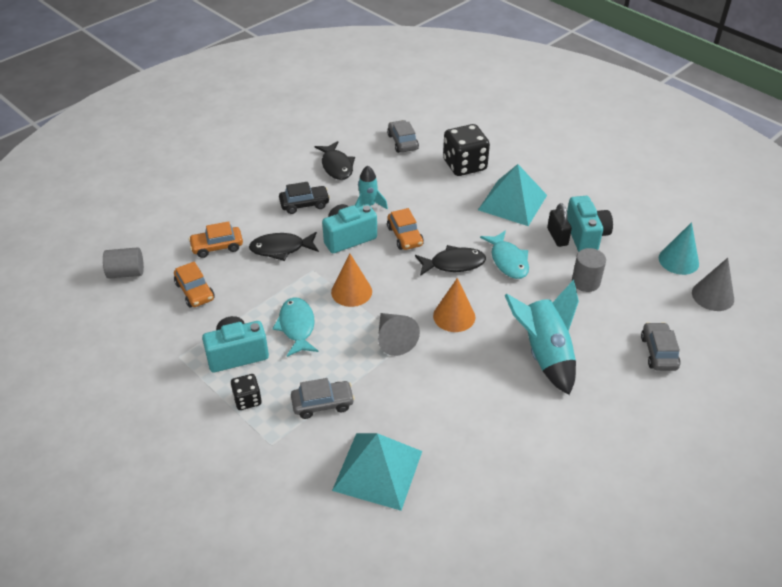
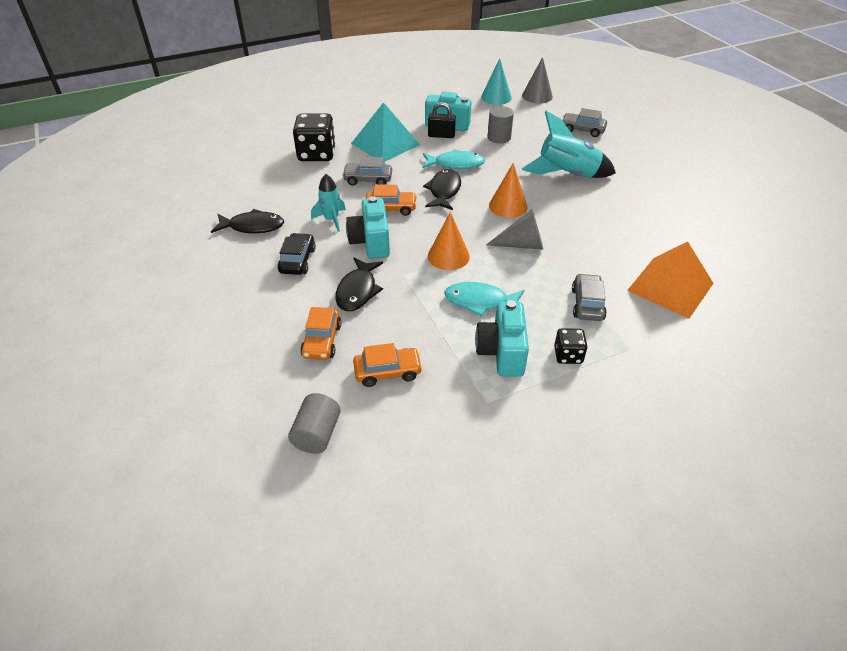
camera: 70 degrees left, 0 degrees up
(377, 470) = (670, 287): turquoise pyramid -> orange pyramid
(402, 142) = (252, 178): grey car -> grey car (368, 180)

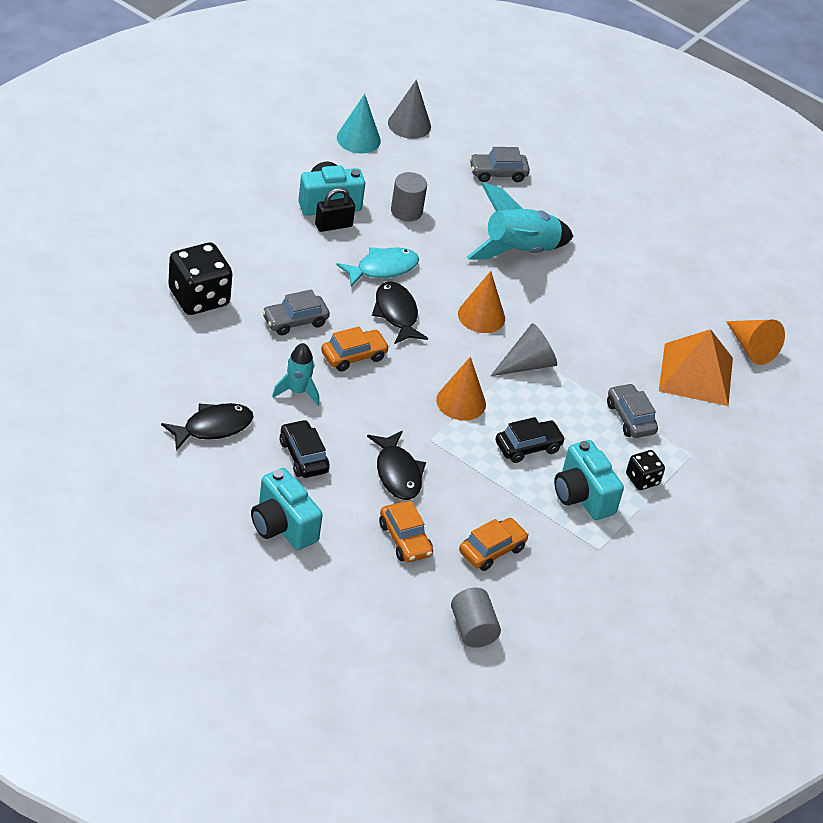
camera: 35 degrees left, 0 degrees up
(371, 242) = (365, 409): turquoise camera -> turquoise camera (282, 526)
(385, 144) = (273, 258): turquoise pyramid -> none
(480, 301) = (528, 447): turquoise fish -> black car
(736, 280) = (751, 348): none -> orange cone

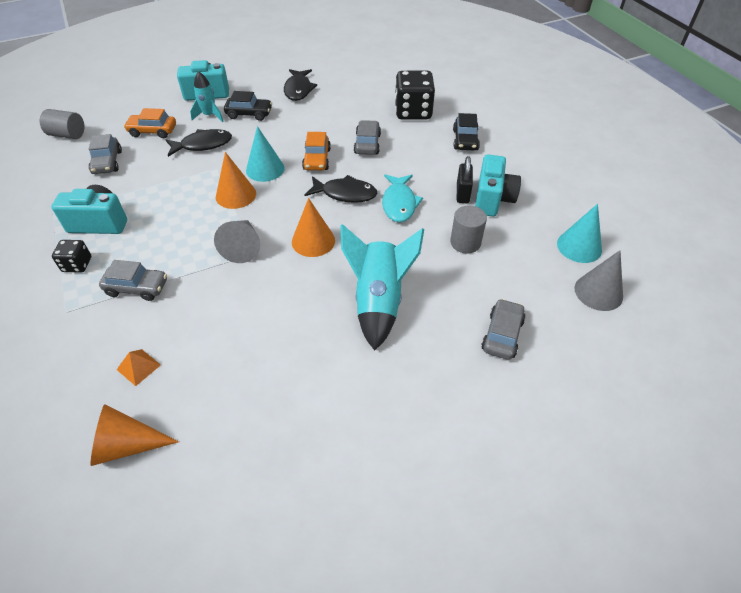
camera: 125 degrees right, 5 degrees up
(297, 391) = (303, 126): turquoise rocket -> turquoise rocket (209, 115)
(397, 473) = (203, 145): black fish -> black fish turned 150 degrees clockwise
(402, 395) = (265, 169): none -> turquoise cone
(492, 550) = (107, 162): orange car -> grey car
(528, 447) = (167, 213): black car -> black car (465, 140)
(696, 374) = (138, 367): orange pyramid -> orange pyramid, size x0.41

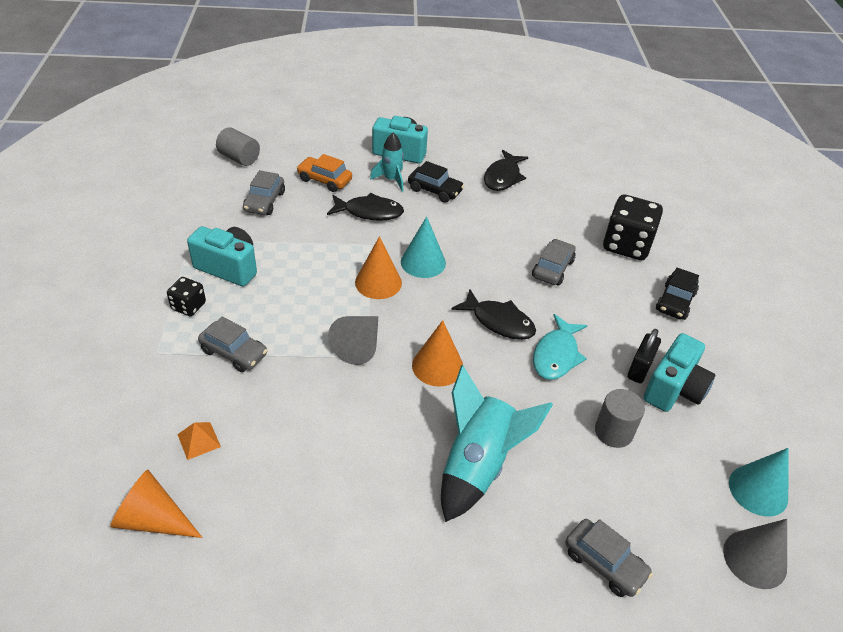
camera: 20 degrees right, 5 degrees down
(317, 159) = (485, 269): orange car -> none
(502, 335) = (604, 563): grey car -> grey car turned 90 degrees clockwise

